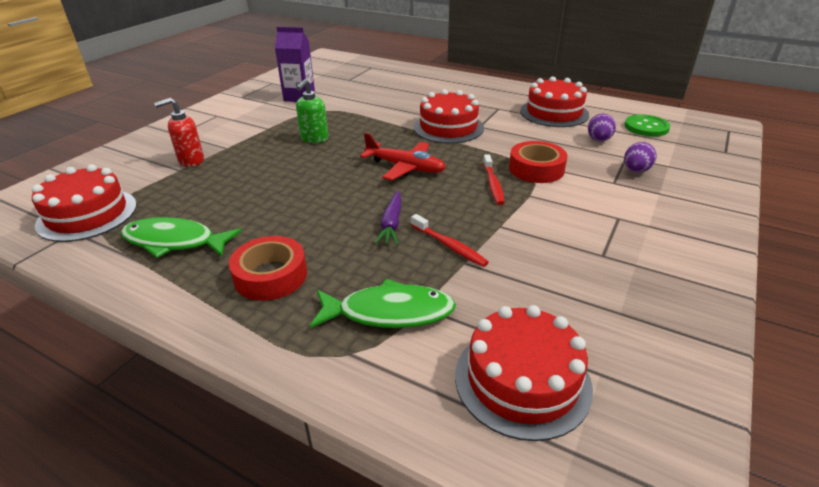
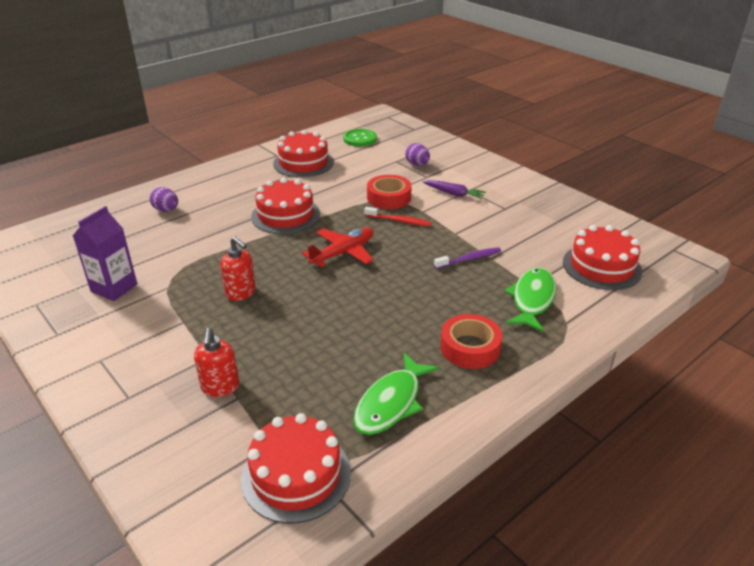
camera: 70 degrees left, 0 degrees up
(314, 139) = (241, 293): green soap dispenser -> red soap dispenser
(391, 224) = (428, 278): purple carrot -> purple carrot (454, 194)
(449, 246) = (469, 259): red toothbrush -> purple toothbrush
(598, 140) = (364, 161): purple egg -> purple egg (166, 210)

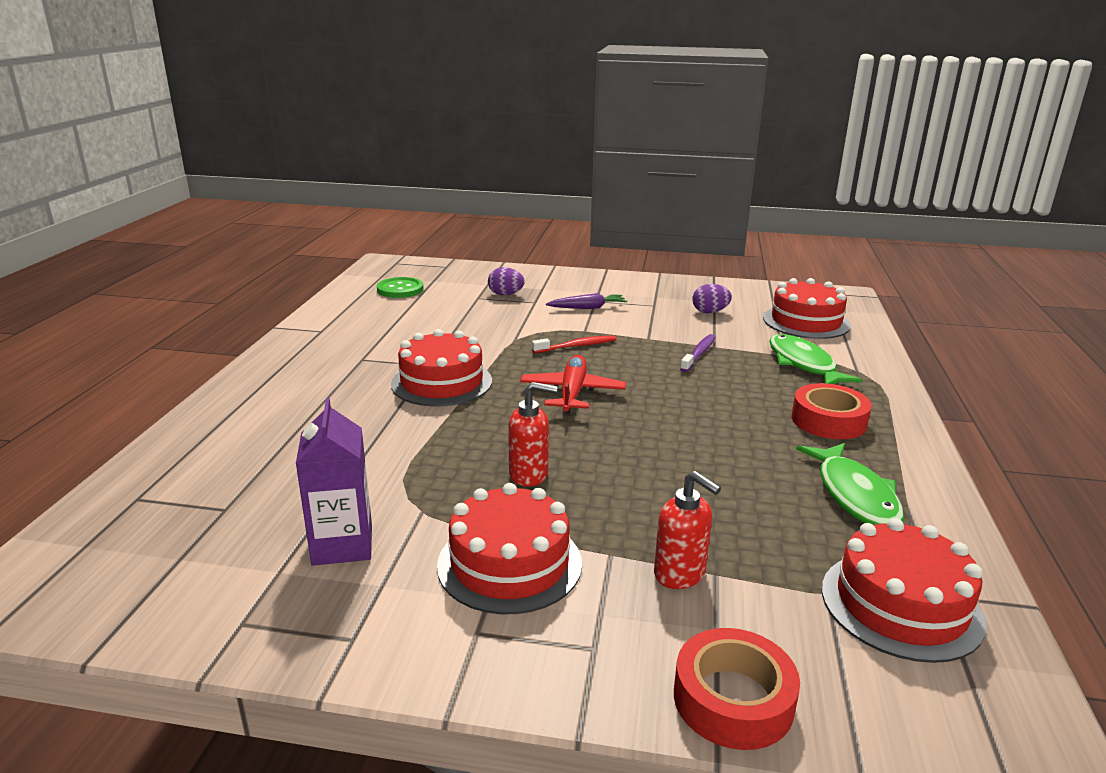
camera: 40 degrees left, 10 degrees down
(166, 210) = (262, 432): purple egg -> purple egg (710, 312)
(303, 163) = (371, 328): red cake -> red cake (509, 564)
(389, 198) = (529, 330): red tape -> red tape (733, 699)

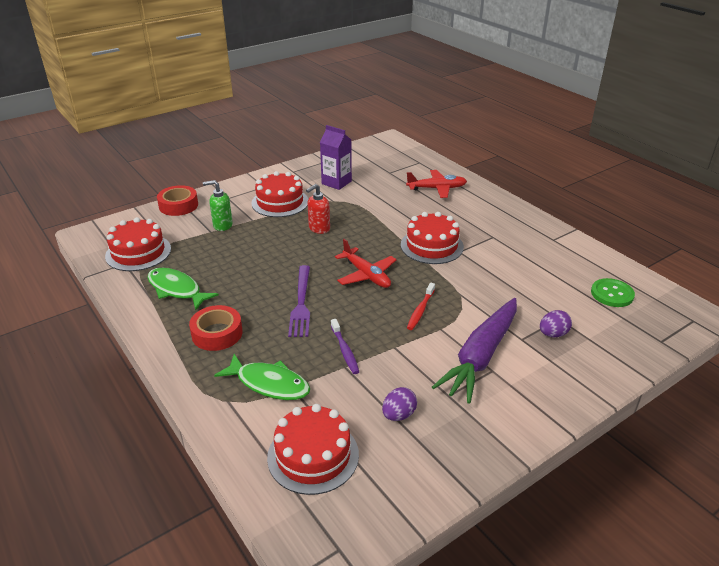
camera: 135 degrees right, 10 degrees up
(252, 438) = (437, 188): none -> red plane
(587, 308) = (481, 356): purple carrot -> purple carrot, size x2.12
(680, 574) = (222, 225): red soap dispenser -> green soap dispenser
(691, 403) = (301, 303): none -> purple fork

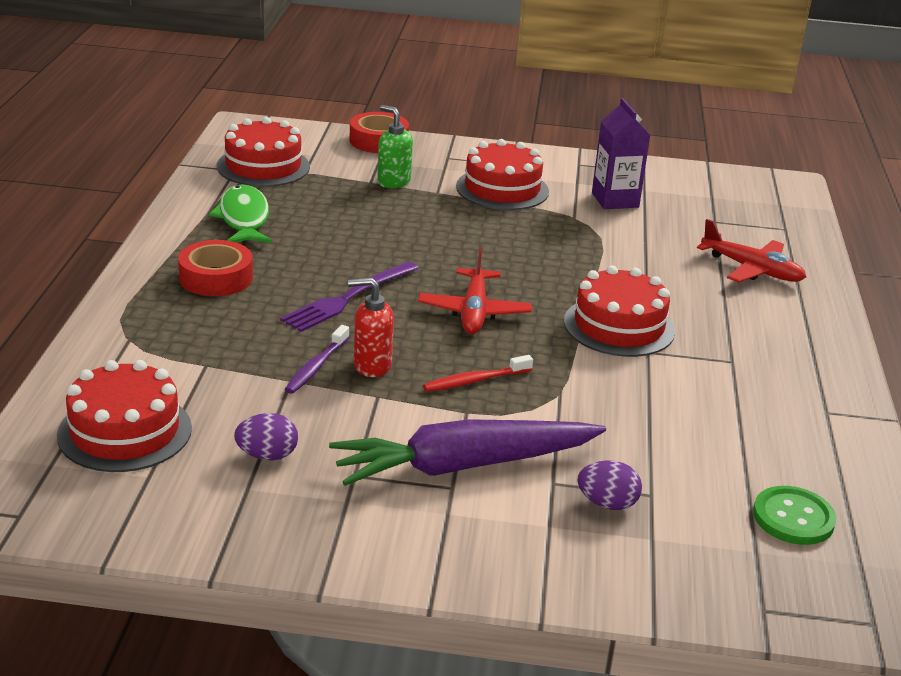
camera: 40 degrees right, 5 degrees down
(269, 384) = (189, 348): green fish -> none
(319, 228) = (501, 237): red soap dispenser -> red soap dispenser (371, 365)

